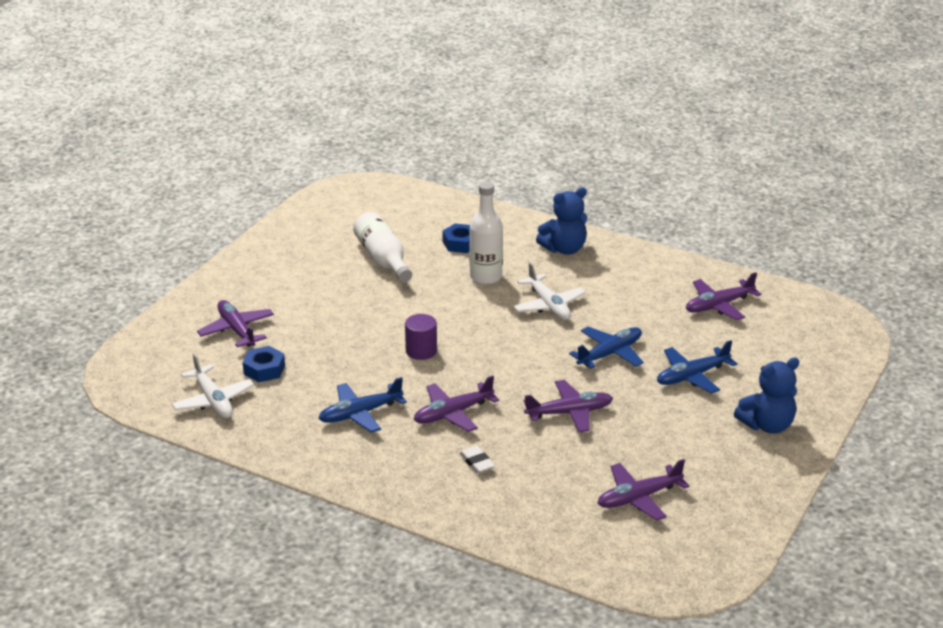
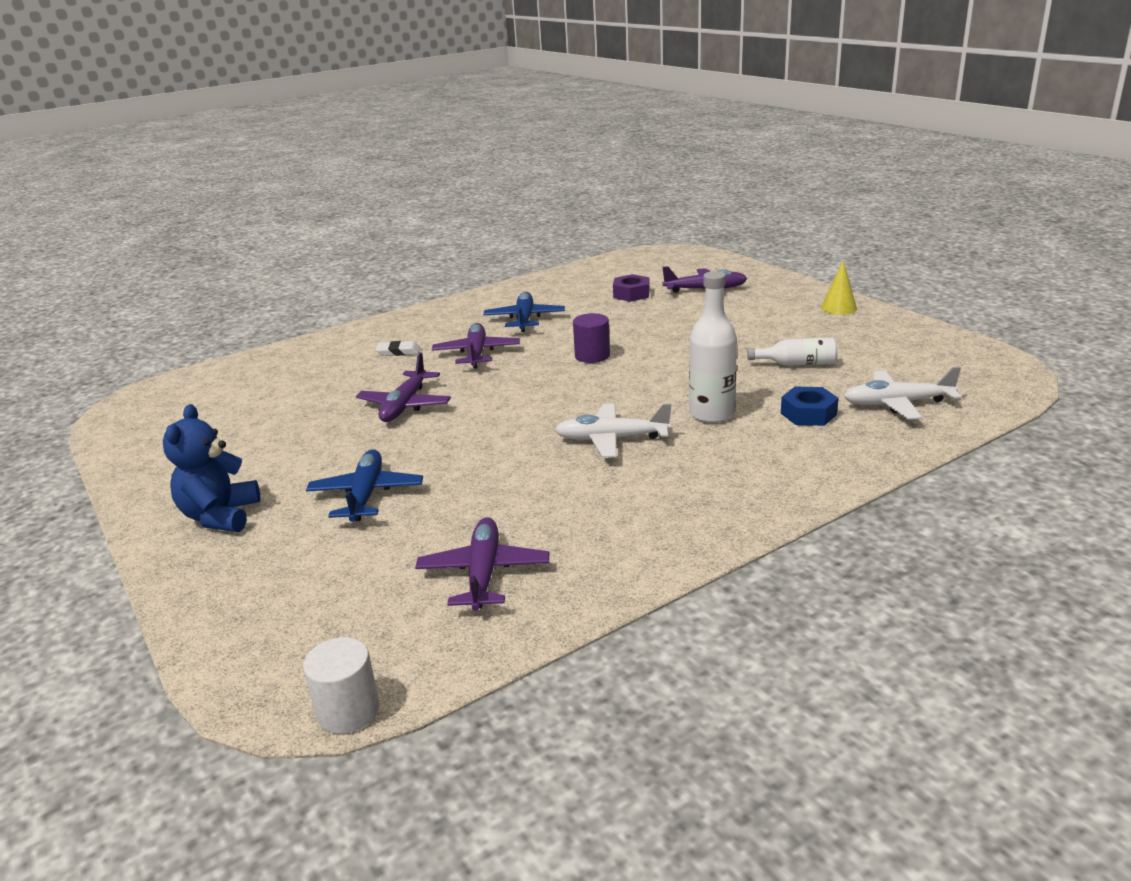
camera: 120 degrees right, 5 degrees down
(213, 400) = (606, 275): white plane -> white plane (897, 403)
(257, 258) = (838, 308): none -> yellow cone
(264, 369) = (631, 294): blue nut -> purple nut
(383, 259) = (797, 364): white bottle -> white bottle, size x0.64
(564, 249) = (745, 484): blue teddy bear -> none
(610, 354) = (472, 453): blue plane -> none
(638, 498) = (248, 409): purple plane -> none
(837, 307) = (348, 710): none -> white cylinder

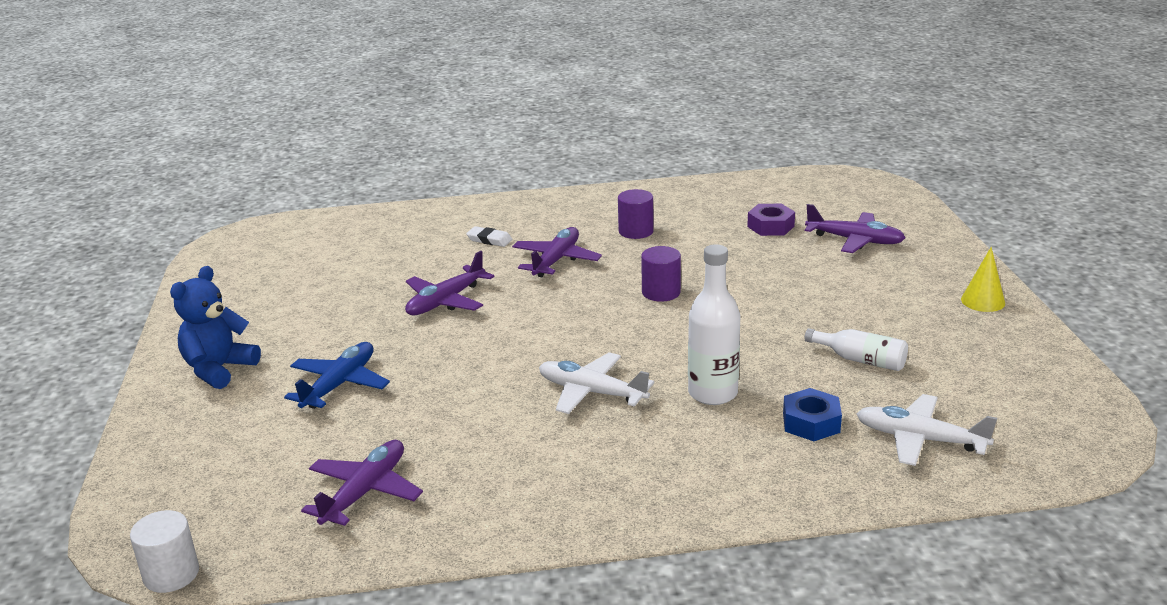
camera: 25 degrees right, 0 degrees up
(524, 319) = (636, 231): blue plane -> purple cylinder

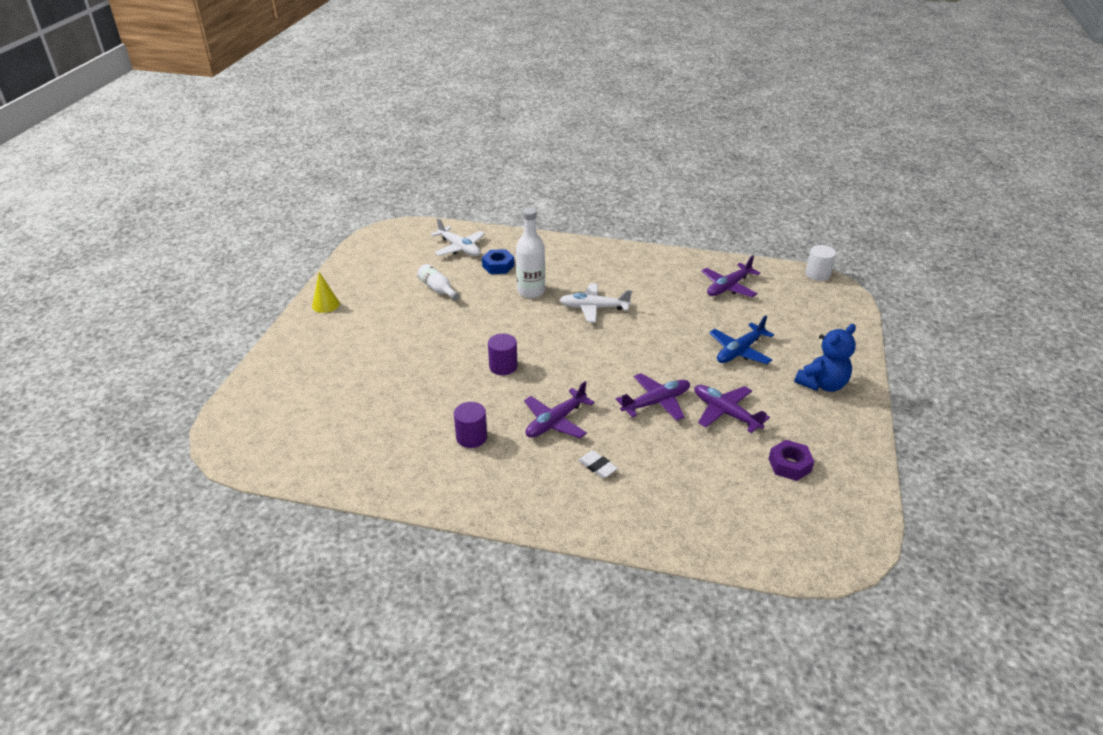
camera: 160 degrees left, 10 degrees up
(591, 392) = (593, 308): white plane -> white plane turned 135 degrees clockwise
(770, 226) = (366, 409): purple nut -> purple nut (789, 465)
(855, 240) = (328, 374): purple plane -> purple plane (725, 413)

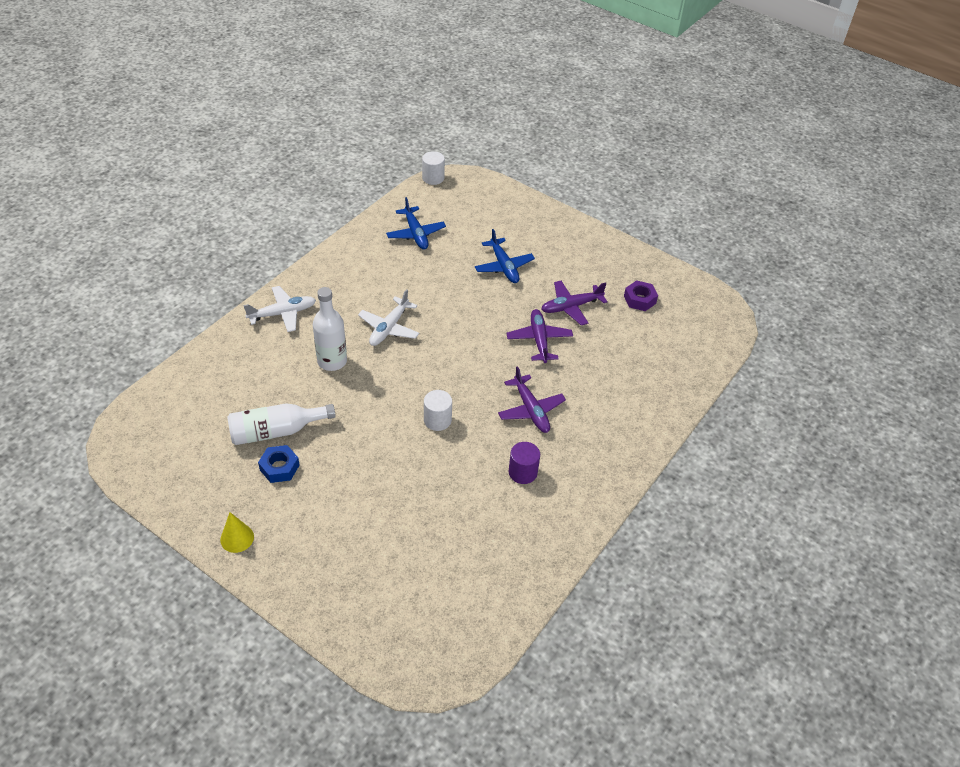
camera: 70 degrees left, 10 degrees up
(438, 289) = (276, 431): white bottle -> white bottle, size x1.56
(459, 248) = (209, 390): white plane -> white plane (283, 313)
(498, 266) = (269, 371): blue nut -> blue nut (279, 467)
(503, 366) = (437, 420): purple cylinder -> white cylinder
(597, 466) = (595, 403): white eraser -> none
(728, 287) = (415, 234): purple plane -> blue plane
(822, 384) = (566, 243): blue teddy bear -> none

